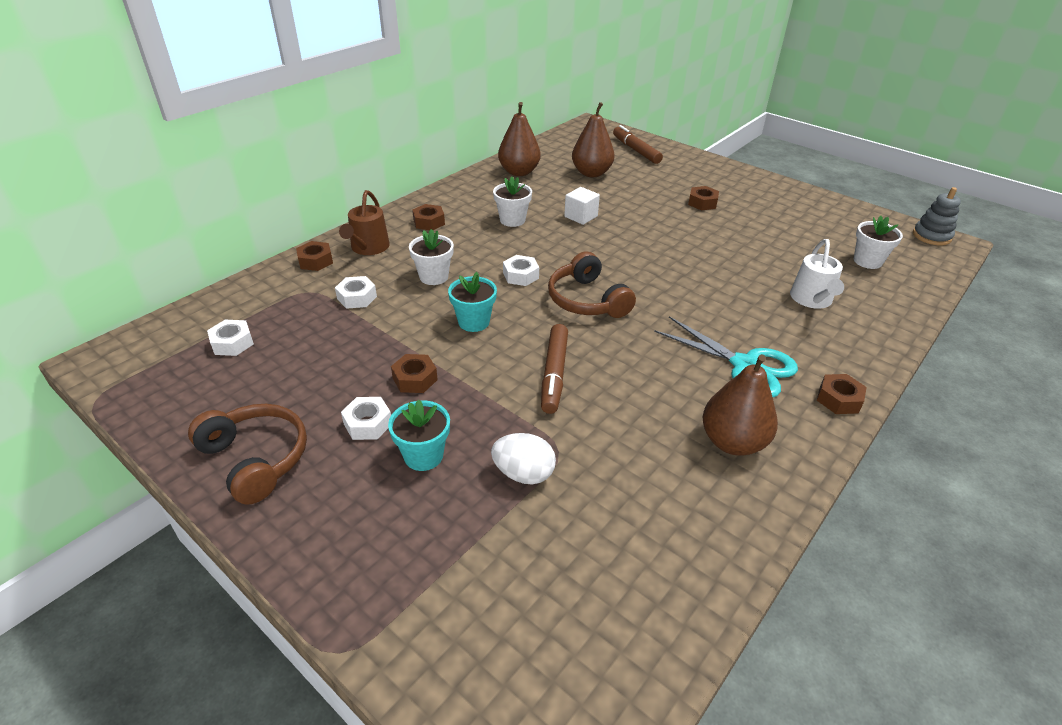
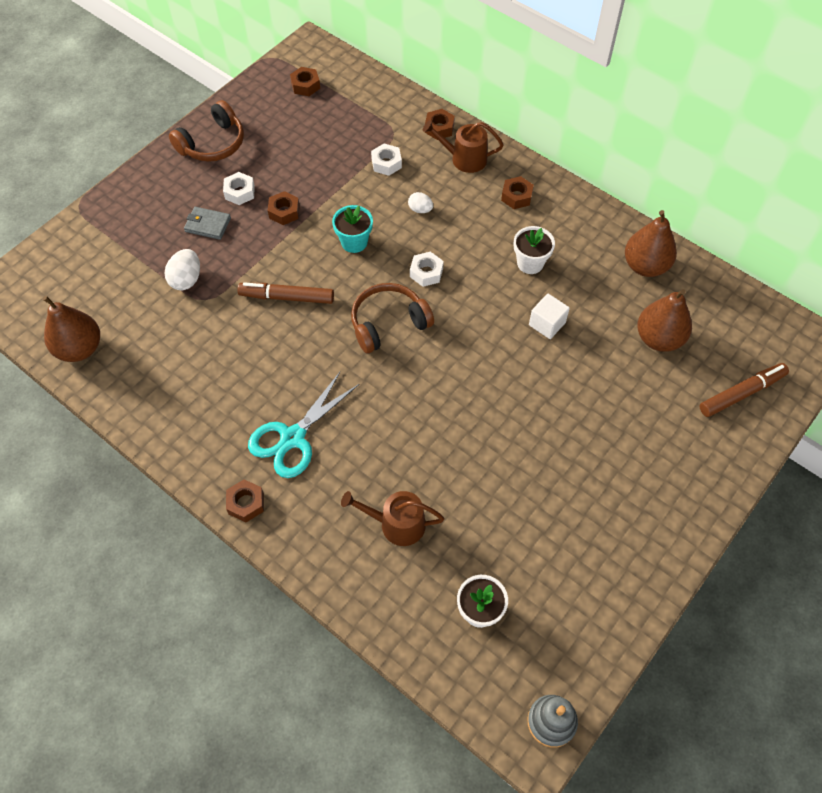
camera: 90 degrees right, 20 degrees up
(232, 343) = (327, 105): white nut -> none
(423, 455) = (208, 225): turquoise flower pot -> grey wallet
(434, 277) = (420, 209): white flower pot -> white egg
(702, 203) = (600, 452): brown nut -> brown nut (305, 85)
(732, 442) = (203, 411): brown pear -> brown pear (80, 348)
(812, 300) = (397, 524): white watering can -> brown watering can

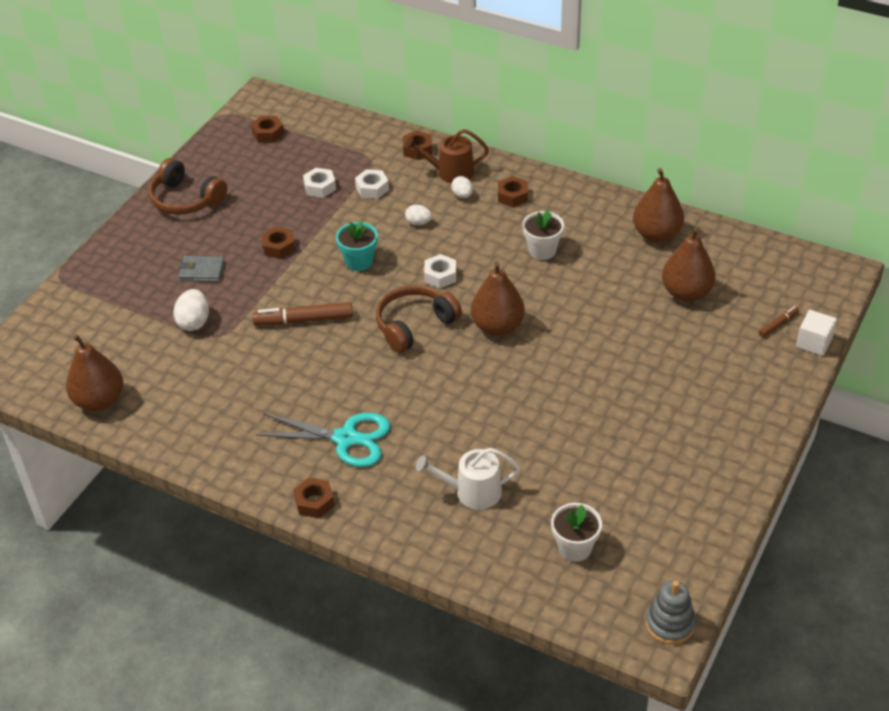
camera: 10 degrees left, 15 degrees down
(213, 144) = (185, 199): brown headphones -> brown headphones turned 90 degrees clockwise
(240, 192) = (227, 237): white nut -> white nut (320, 187)
(293, 438) = (346, 438): turquoise scissors -> turquoise scissors turned 105 degrees counterclockwise
(397, 524) = (472, 492): brown watering can -> white watering can
(466, 341) = (497, 326): none -> brown pear
(469, 186) = (462, 195): none -> white egg
(547, 324) = (573, 299): white cube -> white cube (814, 342)
(741, 393) = (778, 324): brown marker -> brown marker, size x0.53

